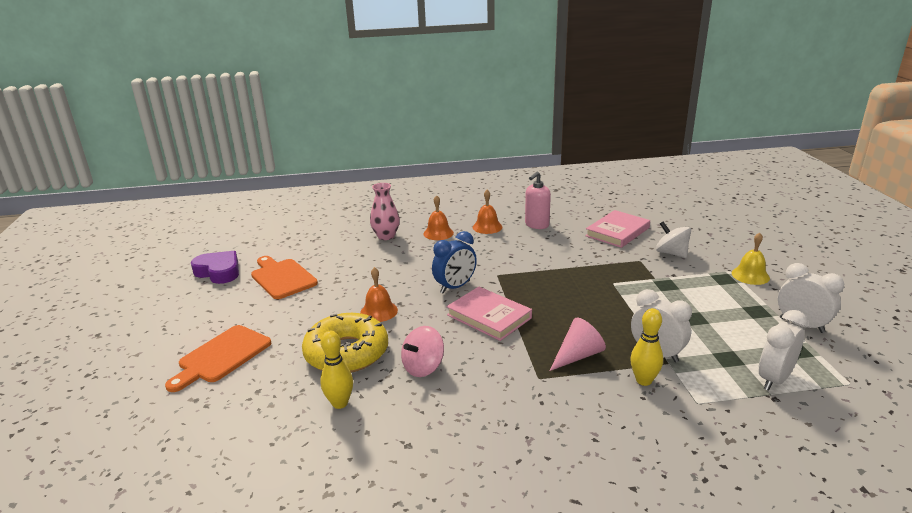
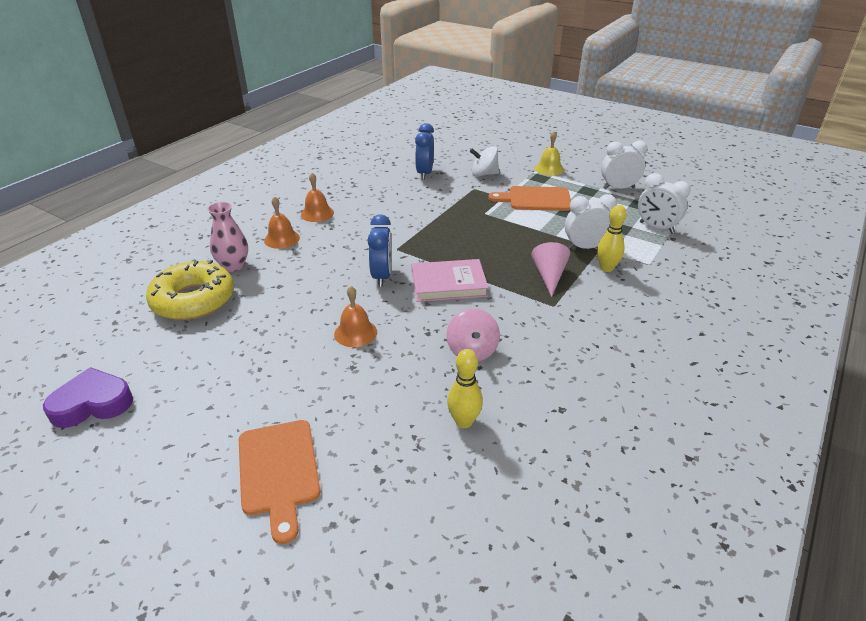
camera: 50 degrees left, 10 degrees up
(282, 278) = (193, 363): orange cutting board -> orange cutting board (535, 199)
(346, 353) = (393, 382): yellow donut -> yellow donut (193, 300)
(536, 225) = (356, 194): pink soap dispenser -> none
(617, 232) = (424, 173): pink book -> blue clock
(774, 379) = (656, 228): white clock -> white clock turned 45 degrees counterclockwise

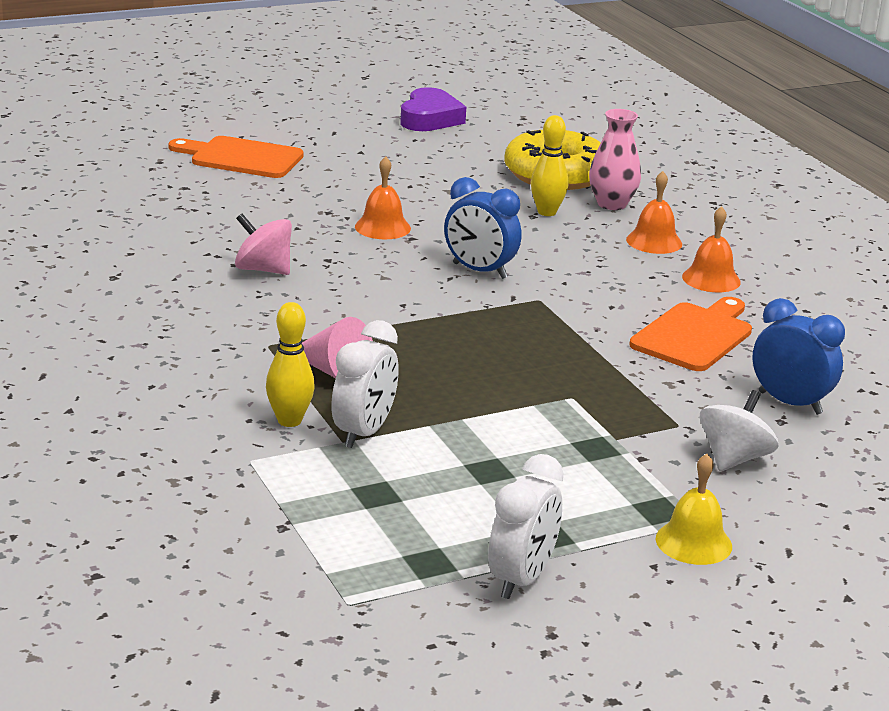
camera: 120 degrees right, 10 degrees down
(448, 284) = (407, 302): pink book -> none
(464, 421) = (175, 232): yellow bowling pin -> yellow bowling pin (547, 212)
(535, 199) = (573, 465): orange cutting board -> orange cutting board (694, 335)
(656, 228) = (333, 531): white clock -> none

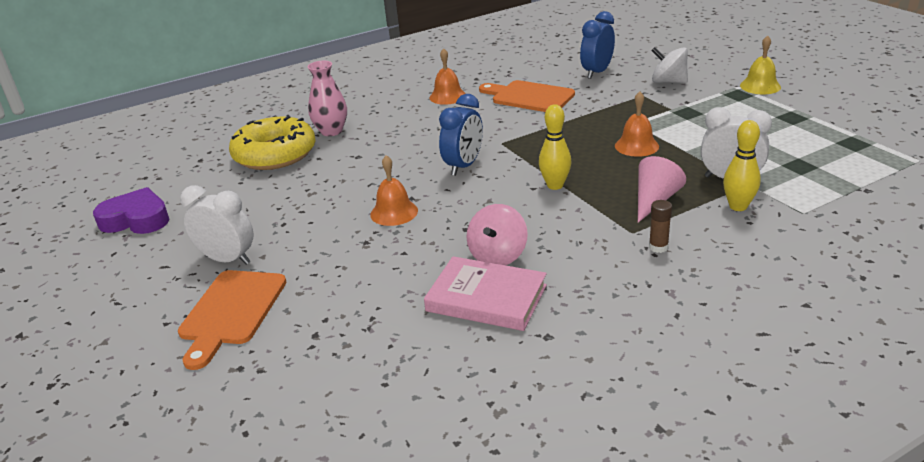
camera: 90 degrees left, 5 degrees up
(191, 257) = (486, 298): none -> pink book
(227, 353) = (658, 247): none -> brown glue stick
(521, 579) = (840, 120): white clock -> white clock (227, 259)
(547, 212) = (350, 152): yellow bowling pin -> yellow bowling pin (555, 185)
(654, 241) = (394, 115): orange bell -> orange bell (636, 146)

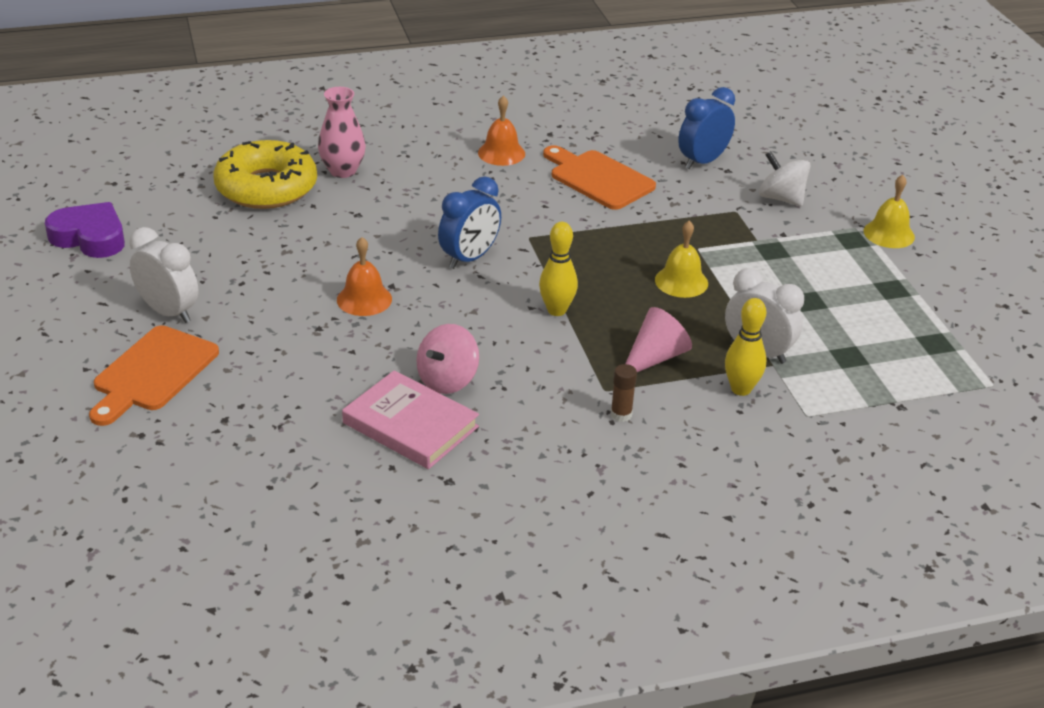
camera: 10 degrees right, 5 degrees up
(636, 146) = (681, 281): orange bell -> yellow bell

